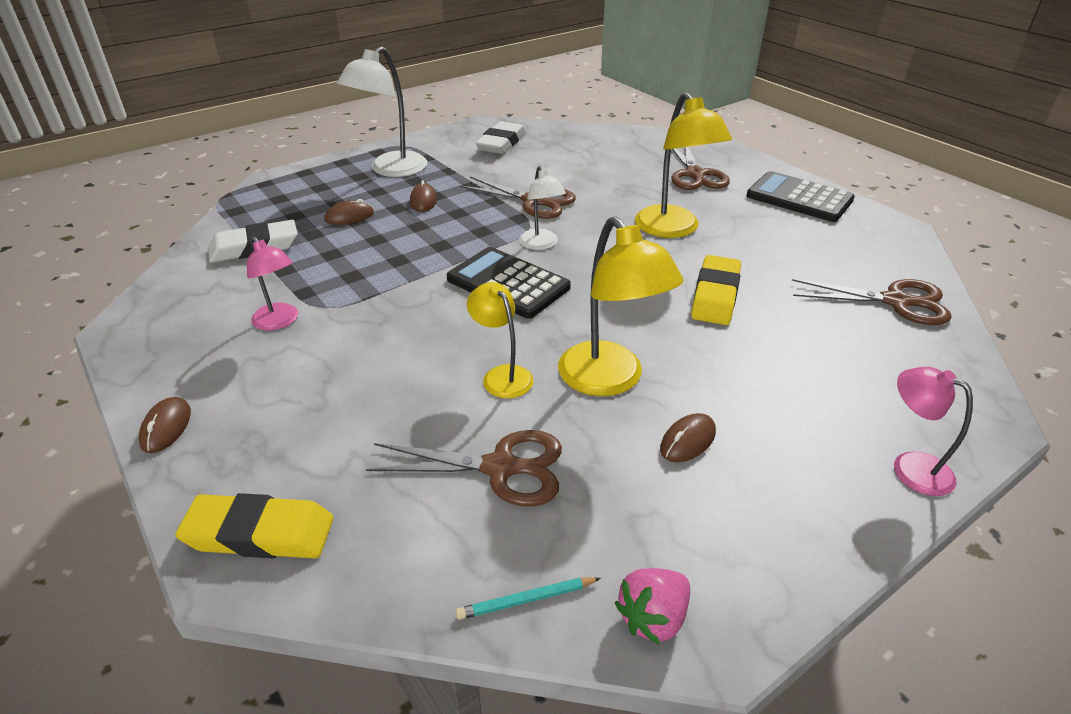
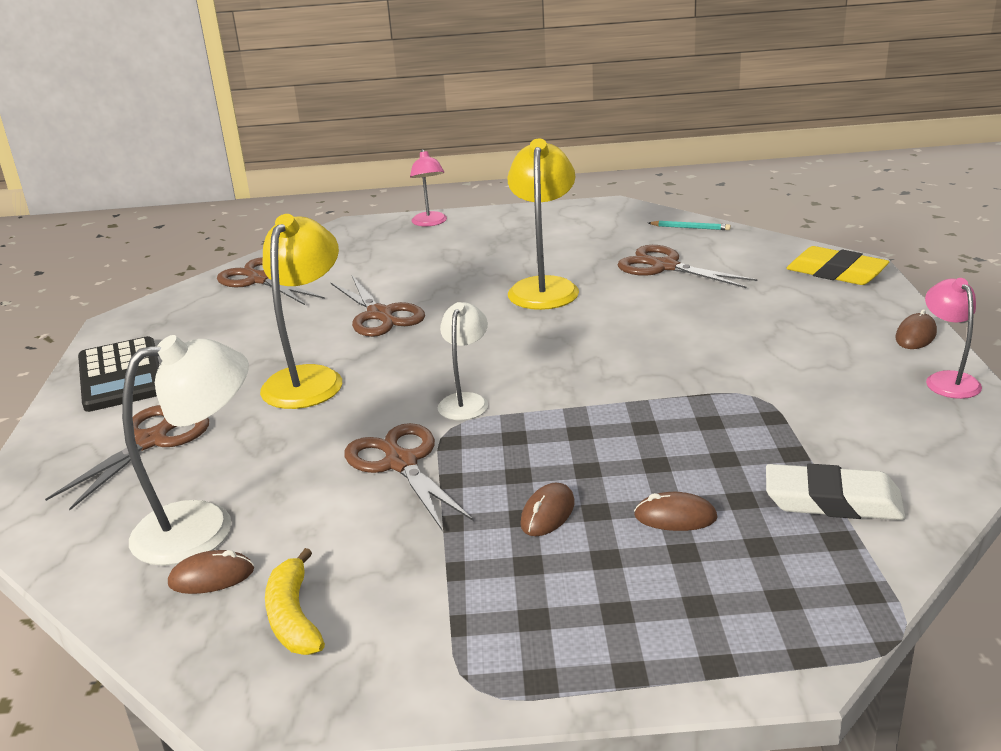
camera: 145 degrees left, 10 degrees down
(279, 322) = (807, 393): pink lamp -> pink lamp (947, 380)
(391, 170) = (549, 610): white lamp -> white lamp (204, 527)
(501, 143) = (293, 617): white eraser -> yellow banana
(502, 375) = (621, 307): yellow lamp -> none
(508, 283) = (546, 370): black calculator -> none
(653, 617) = (633, 214): pink strawberry -> none
(687, 441) = (534, 253): brown mouse -> brown mouse (211, 577)
(715, 295) = (380, 315): yellow eraser -> brown scissors

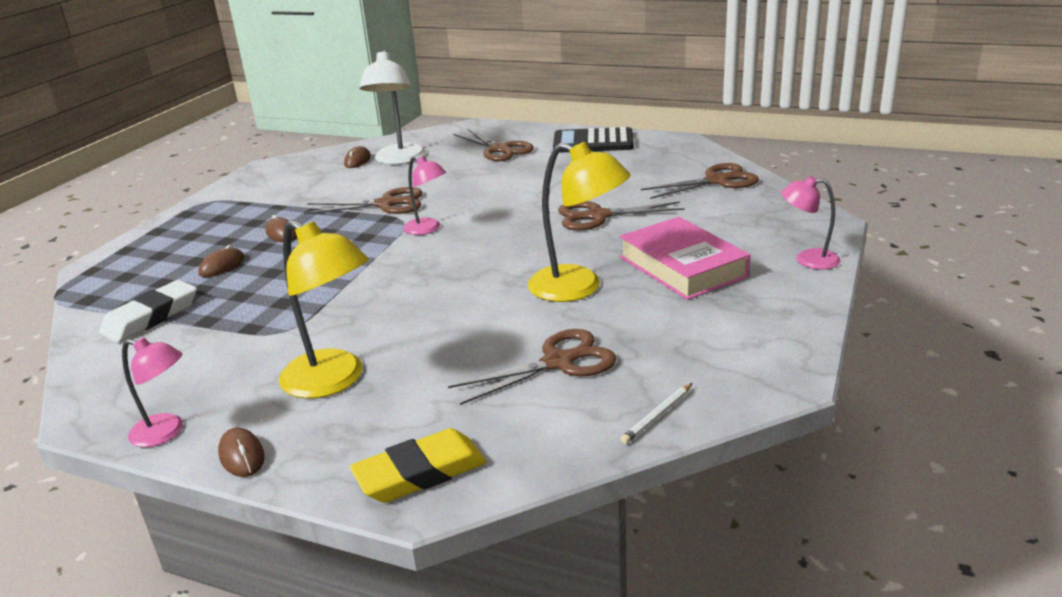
camera: 115 degrees right, 0 degrees up
(293, 617) = (304, 174): yellow banana -> none
(309, 379) = (522, 188): yellow lamp -> yellow lamp (333, 381)
(466, 401) = (428, 229): white lamp -> pink lamp
(473, 259) = (682, 267): none -> pink book
(690, 228) = (657, 415): turquoise pencil -> white pencil

